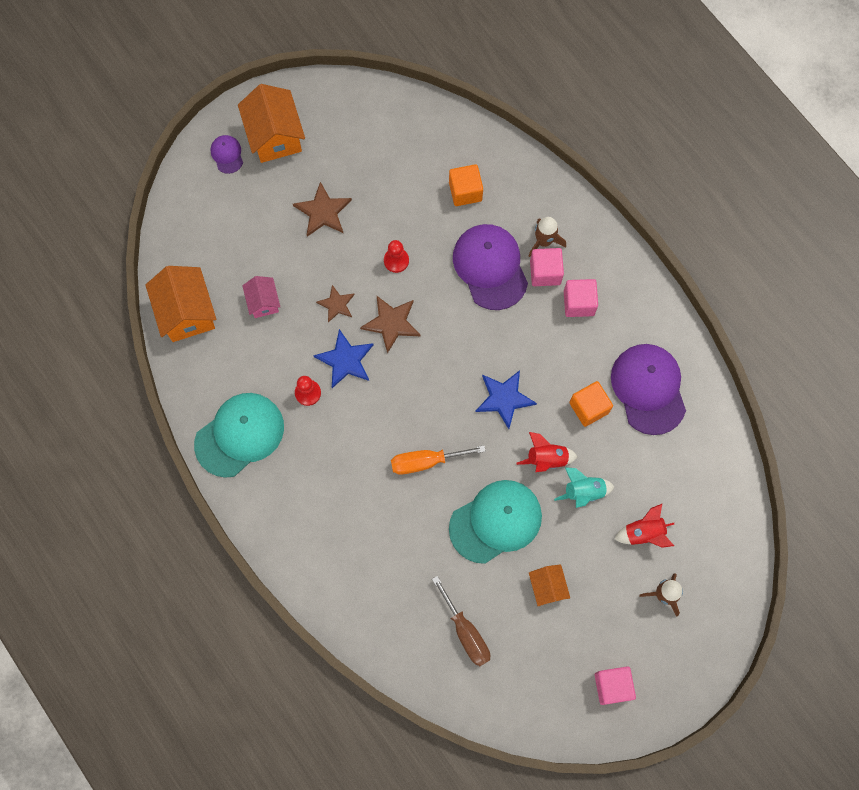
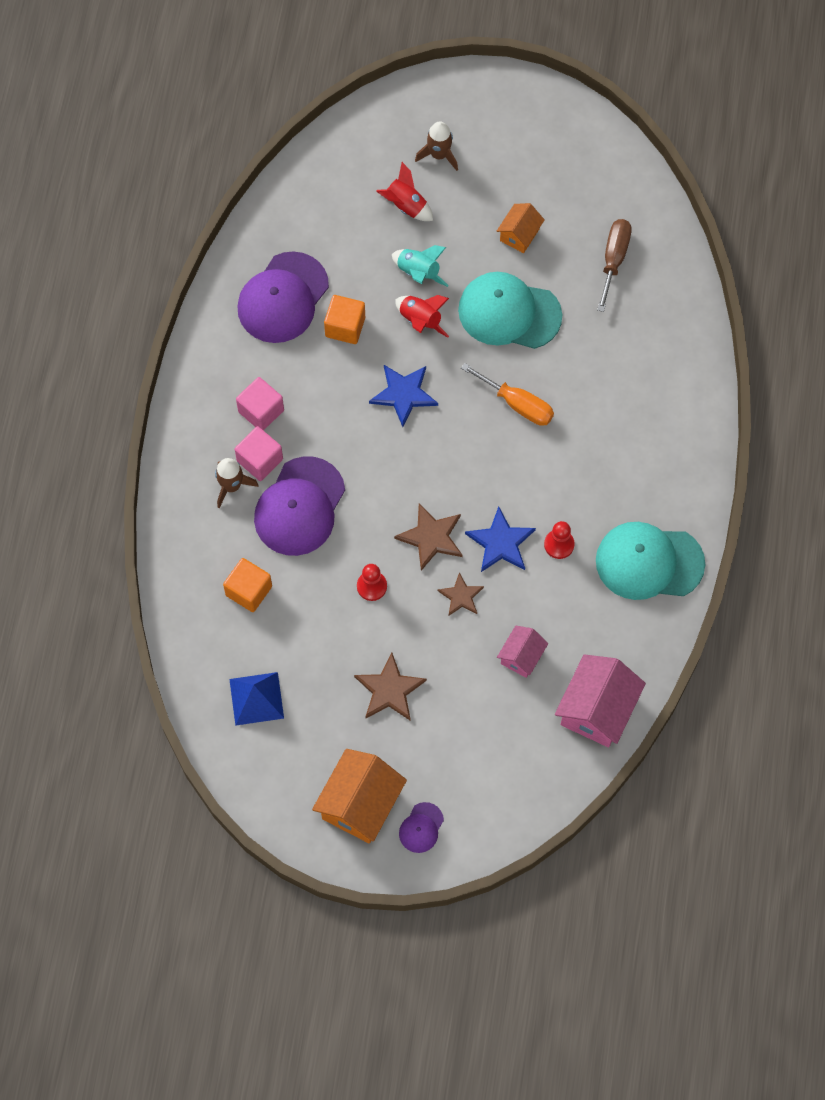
camera: 135 degrees left, 5 degrees down
(187, 312) = (597, 709): orange house -> pink house
(394, 138) = (256, 698): none -> blue pyramid
(612, 686) = (543, 133): pink cube -> none

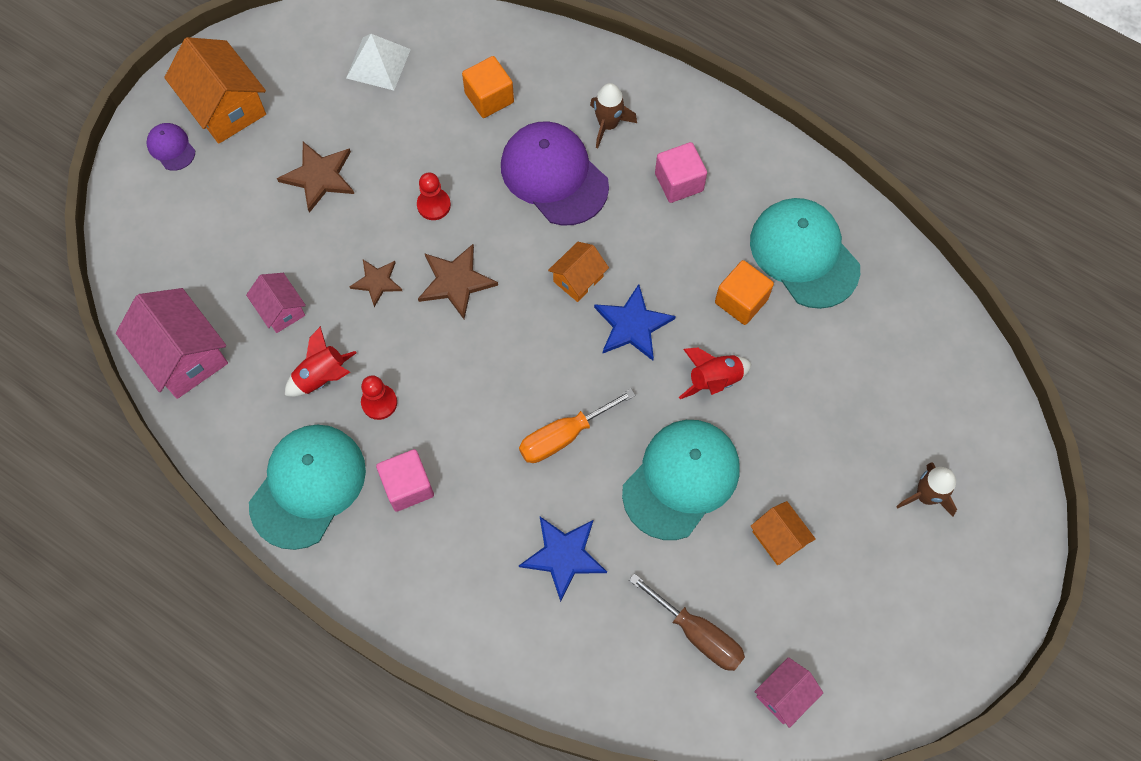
camera: 115 degrees right, 0 degrees up
(256, 698) = (378, 63): blue pyramid -> white pyramid
(260, 460) = (624, 160): pink cube -> pink cube (408, 486)
(283, 298) = (804, 254): purple cap -> turquoise cap
(384, 449) = (578, 279): none -> orange house
(406, 206) = (870, 428): red rocket -> red rocket (322, 377)
(418, 273) = (776, 404): turquoise rocket -> none
(500, 542) = (413, 345): blue star -> blue star (563, 555)
(625, 193) = (784, 695): none -> pink house

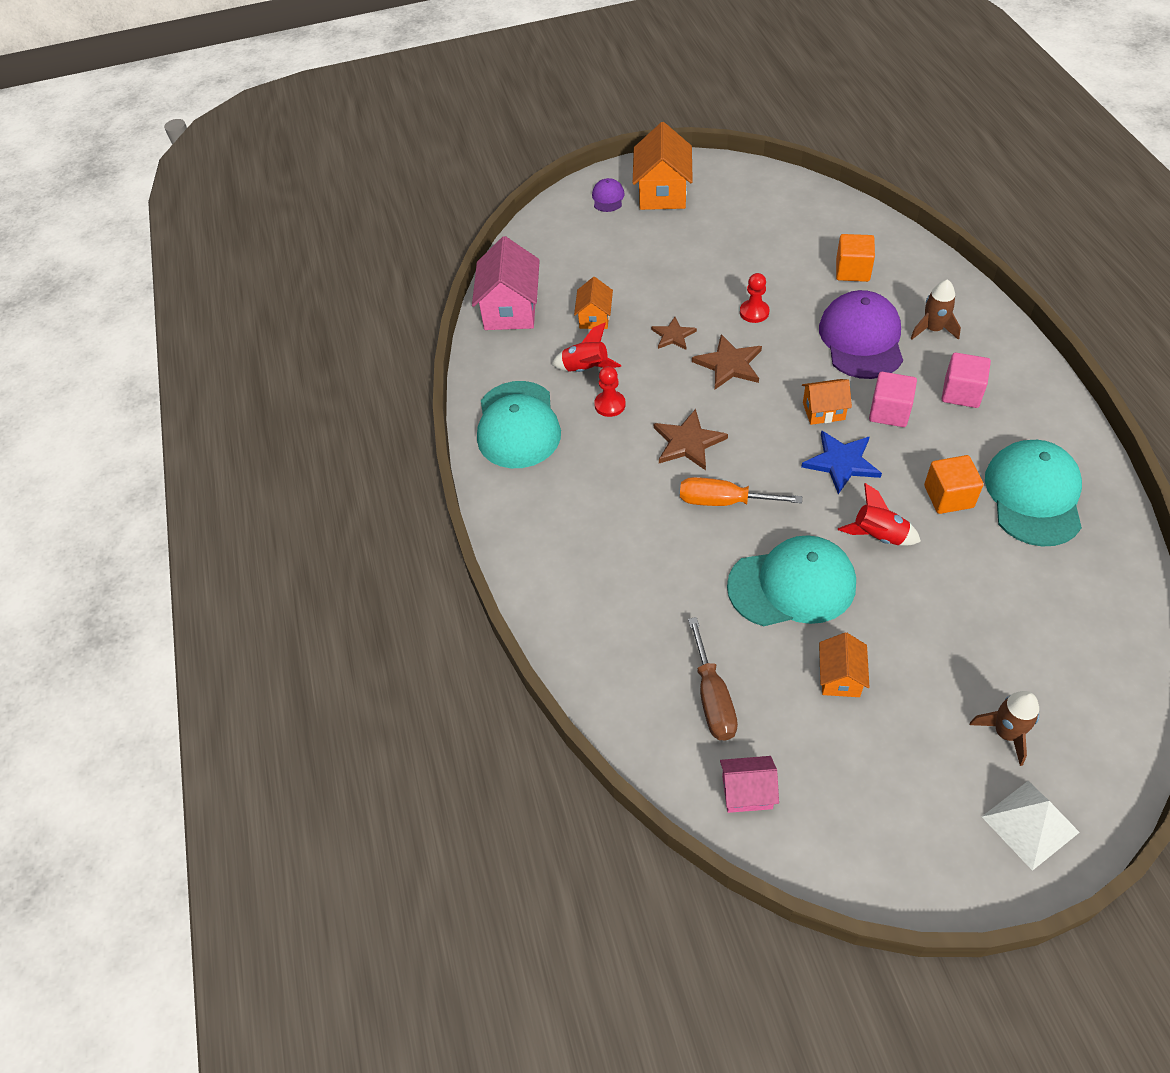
camera: 45 degrees right, 15 degrees down
(281, 310) = (594, 317): pink house -> orange house
(308, 486) = (518, 425): turquoise cap -> turquoise cap turned 105 degrees clockwise
(319, 176) = (689, 258): brown star -> brown star (688, 442)
(378, 63) = (788, 215): white pyramid -> white pyramid (1030, 824)
(408, 486) = (583, 465): pink cube -> pink cube (889, 412)
(563, 555) = (654, 577): blue star -> none

